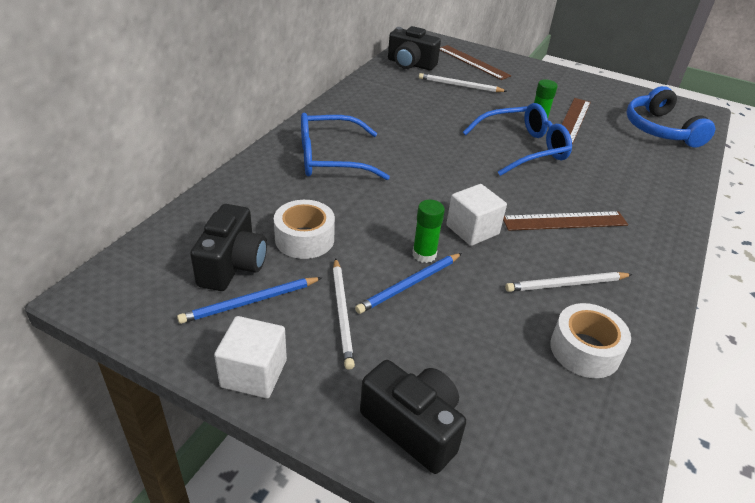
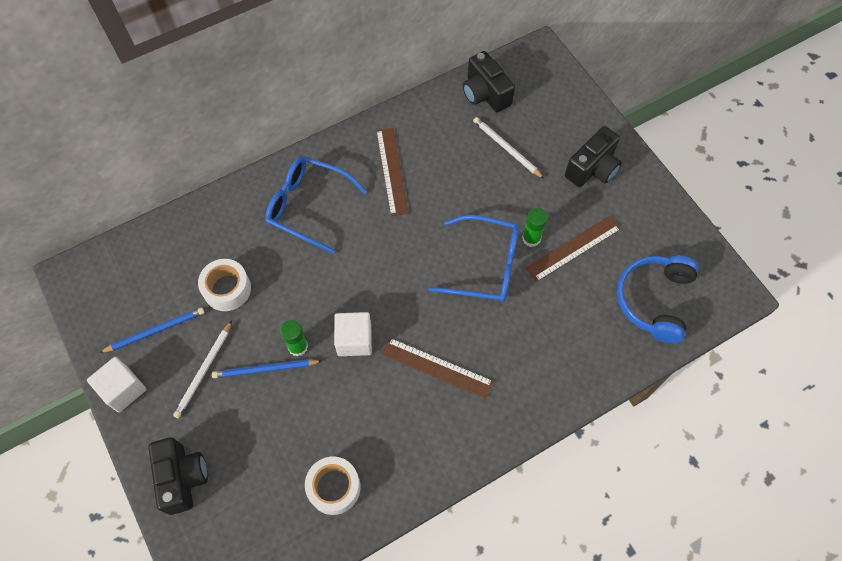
camera: 35 degrees right, 25 degrees up
(233, 265) = (165, 292): black camera -> black camera (592, 168)
(250, 302) = (155, 331): blue pencil -> blue pencil turned 150 degrees clockwise
(472, 62) = (555, 113): brown ruler -> brown ruler (391, 171)
(566, 284) = (376, 428): white pencil -> none

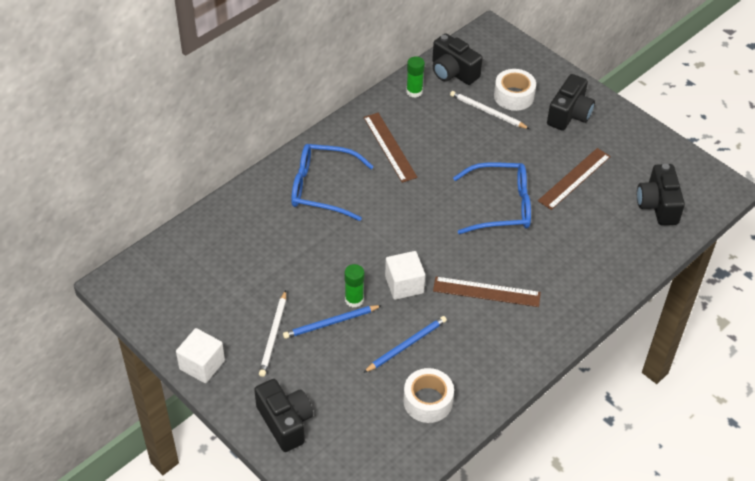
camera: 15 degrees left, 15 degrees down
(155, 331) = (215, 313): blue pencil -> blue pencil (406, 345)
(227, 289) = (271, 267): white tape -> white tape (514, 96)
(531, 238) = (534, 177): green glue stick -> green glue stick (414, 91)
(654, 300) = (657, 205): blue headphones -> black camera

